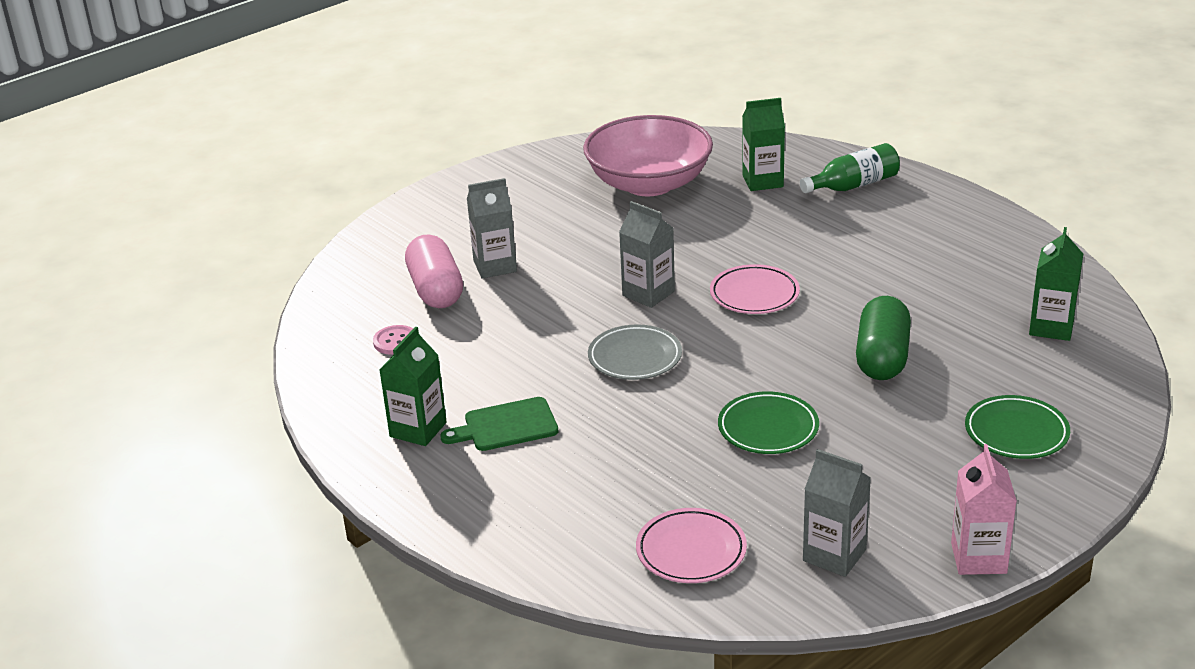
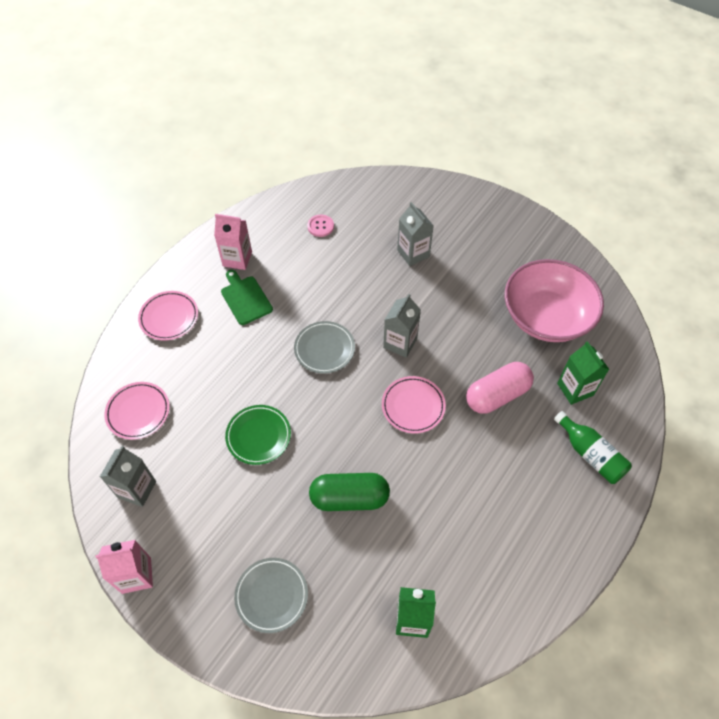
camera: 75 degrees right, 25 degrees up
(418, 429) = (237, 259): green carton -> pink carton
(436, 290) = (379, 231): pink capsule -> pink capsule (497, 395)
(509, 511) = (169, 317): none -> pink plate
(1016, 432) = (271, 595): green plate -> grey plate

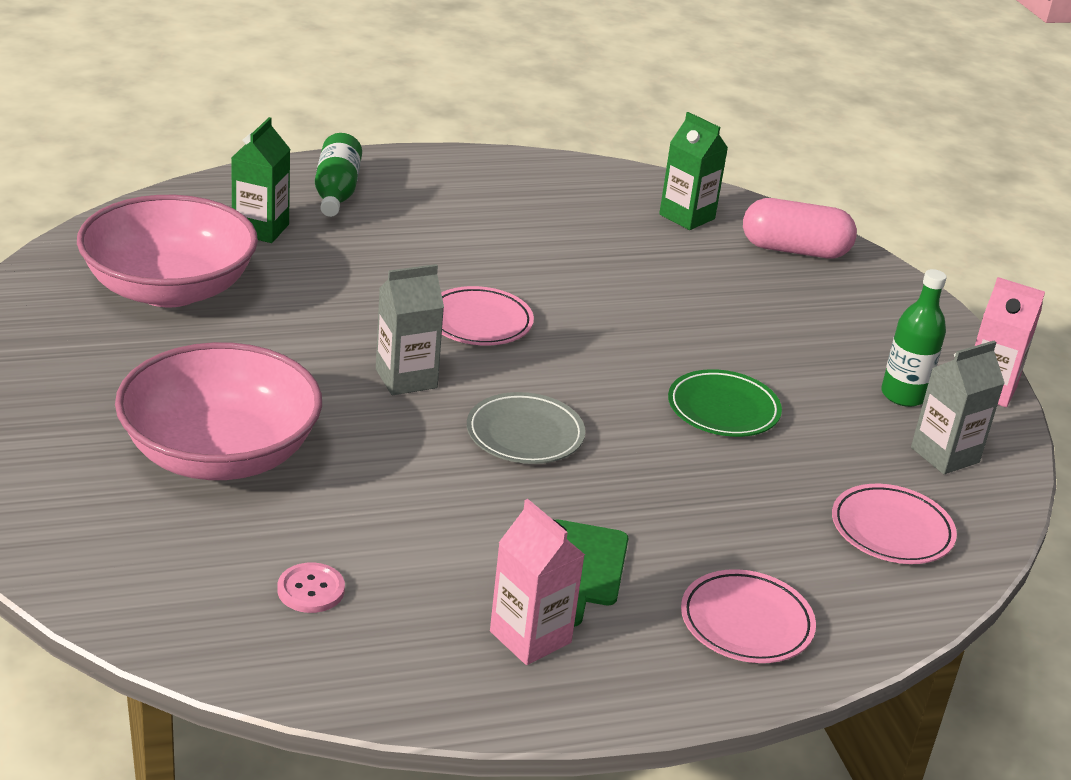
camera: 145 degrees left, 25 degrees down
(180, 526) = (903, 395): none -> green bottle
(271, 595) = (827, 298): grey plate -> none
(349, 498) = (659, 306): green capsule -> none
(413, 253) = (220, 454): grey carton -> pink bowl
(497, 395) = (359, 274): pink capsule -> pink capsule (794, 250)

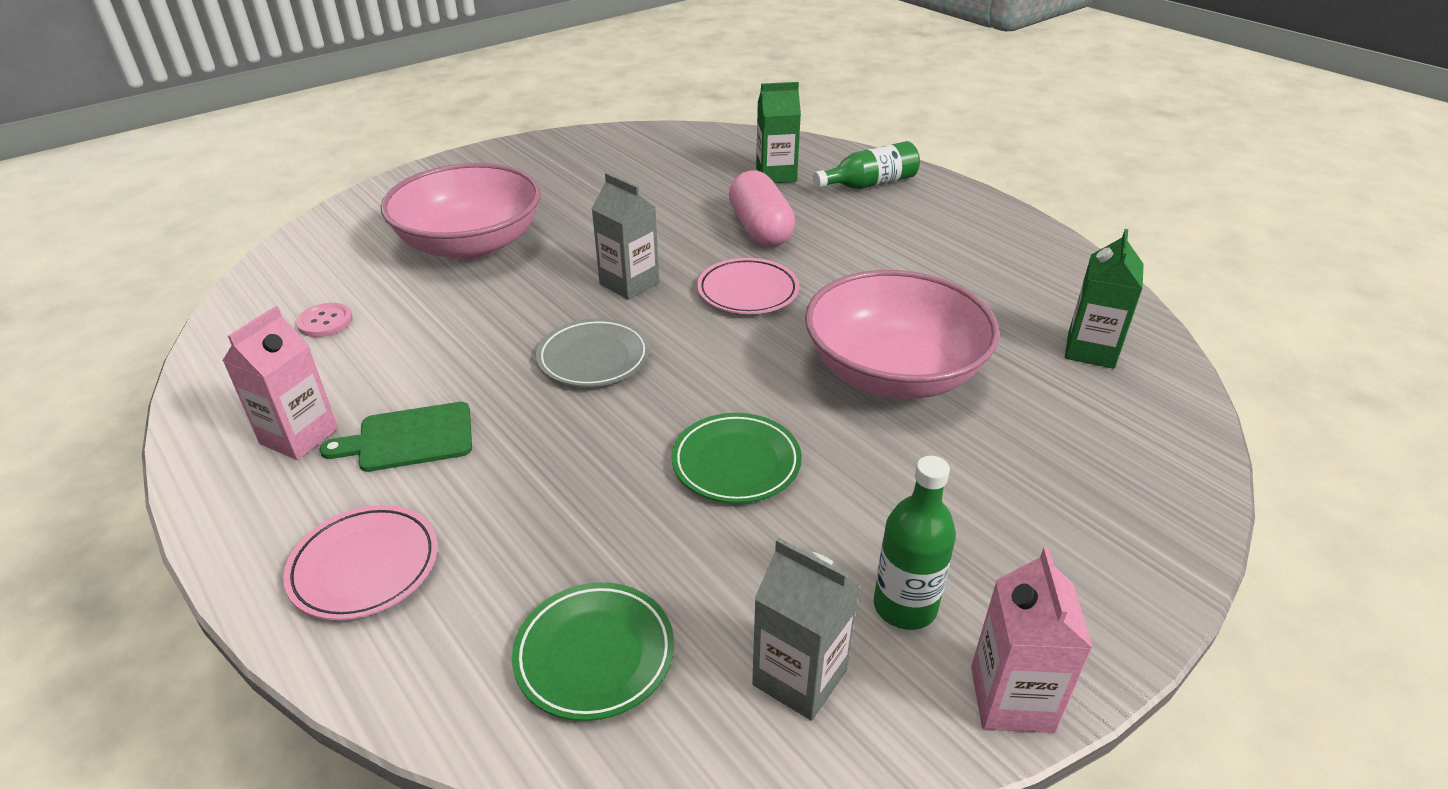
camera: 70 degrees right, 5 degrees up
(169, 289) = (659, 171): pink bowl -> pink bowl (893, 372)
(794, 250) = (1131, 440): pink capsule -> pink capsule (760, 229)
(891, 530) = (594, 654): pink plate -> green plate

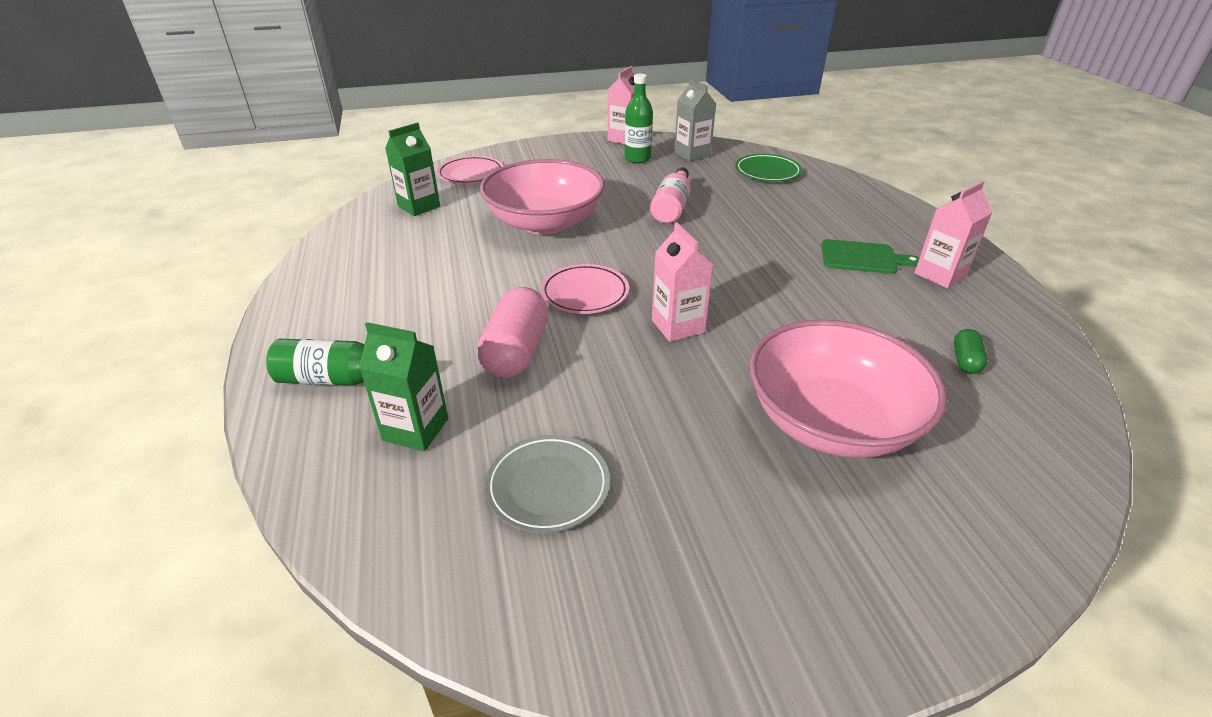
camera: 155 degrees left, 0 degrees up
(325, 322) = (965, 361): pink button -> green capsule
(365, 566) = (873, 212): pink plate -> pink plate (471, 174)
(594, 358) = (731, 275): grey plate -> grey plate (548, 487)
(629, 283) = (678, 326): grey carton -> pink carton
(736, 463) = (672, 207): green plate -> pink bottle

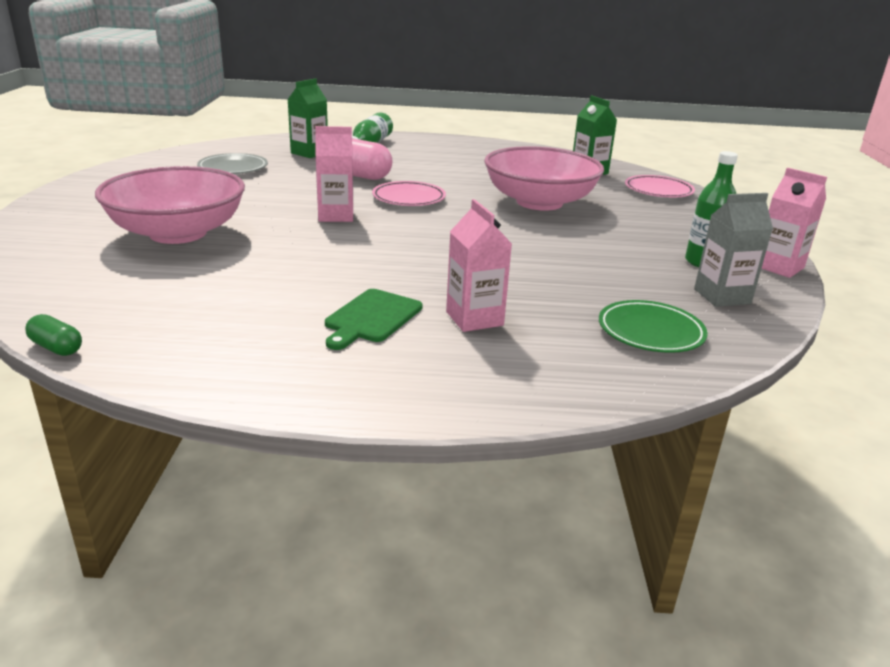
camera: 105 degrees right, 10 degrees down
(672, 207) = (552, 253): pink bottle -> none
(940, 275) = (295, 350): pink carton -> pink carton (474, 318)
(965, 361) = (160, 302): green capsule -> green capsule (56, 347)

